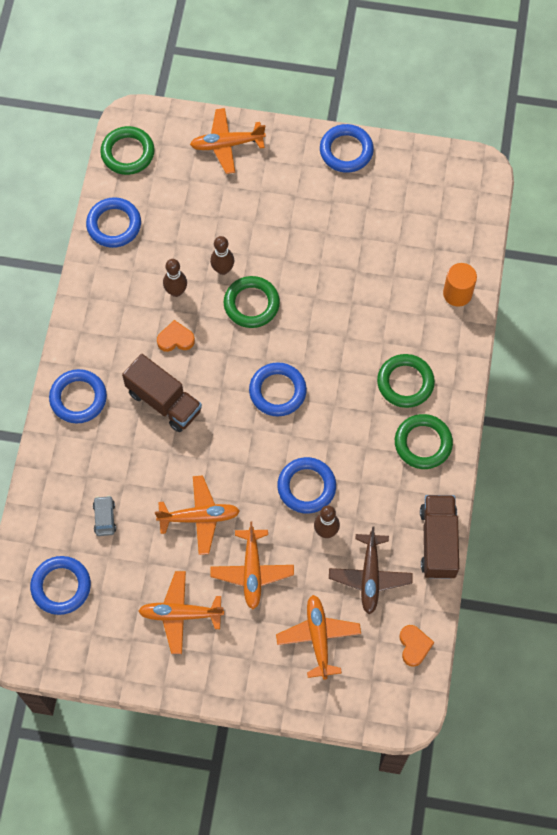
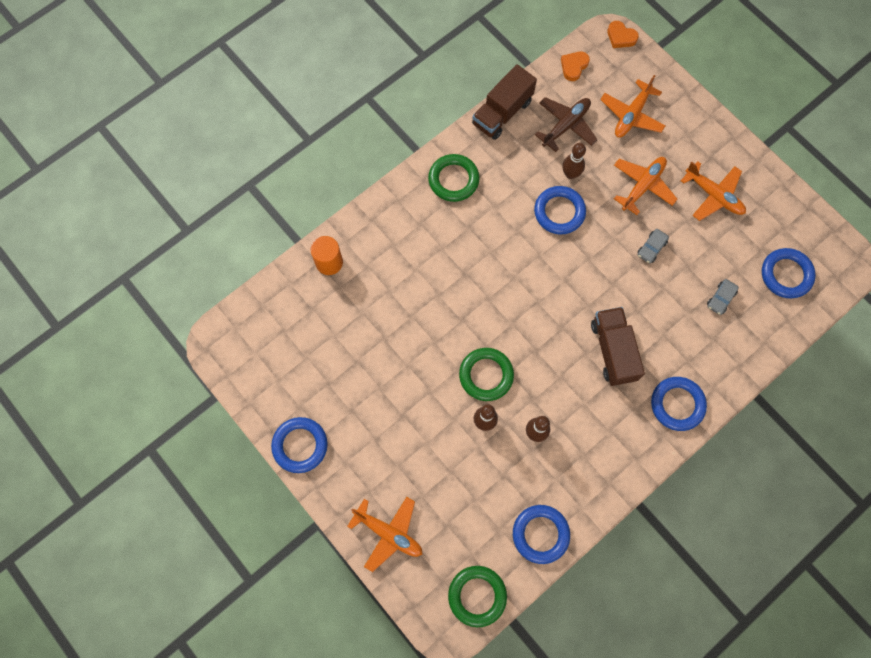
camera: 140 degrees left, 5 degrees up
(175, 339) = (566, 393): orange heart -> orange heart (621, 37)
(199, 517) = (651, 248): orange plane -> grey car
(277, 391) = (523, 293): blue ring -> none
(405, 383) = (427, 229): green ring -> none

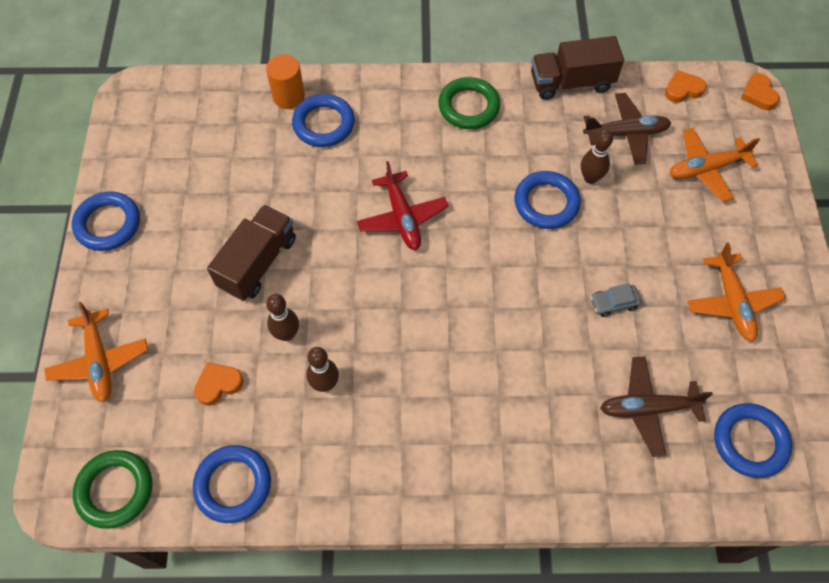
camera: 40 degrees right, 10 degrees down
(474, 486) = (218, 384): none -> orange heart
(482, 290) = (402, 217): none -> red plane
(486, 375) = (330, 293): green ring -> none
(613, 351) = (479, 369): brown truck -> brown truck (258, 263)
(642, 186) = (658, 239): orange plane -> none
(677, 404) = (498, 476): blue ring -> blue ring (324, 124)
(721, 298) = (648, 408): grey car -> brown plane

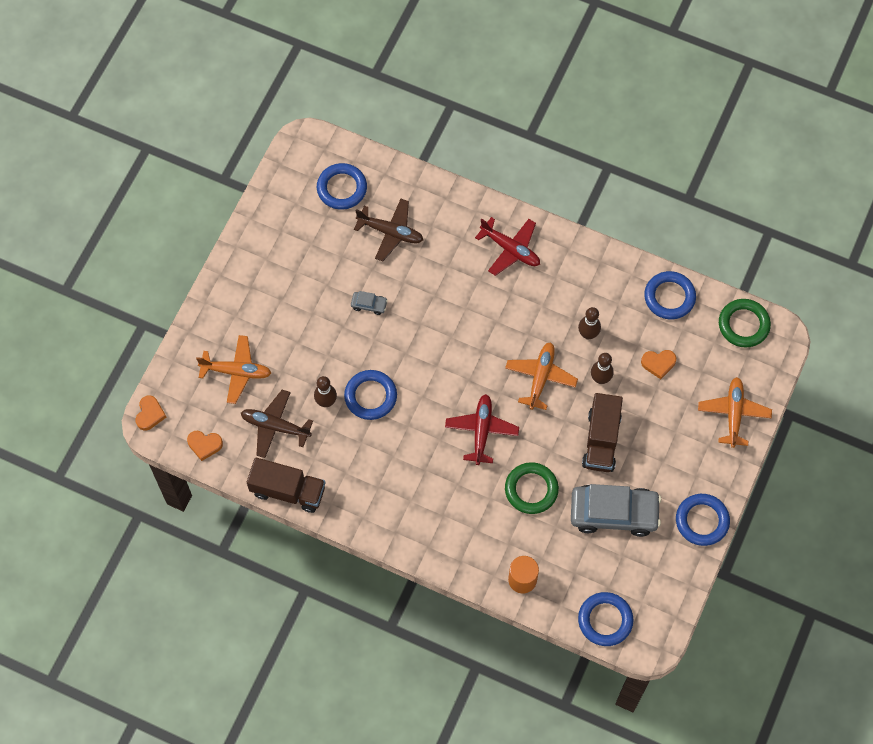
camera: 155 degrees left, 5 degrees up
(214, 193) = (614, 513): none -> grey car
(258, 263) = (601, 440): brown truck -> brown truck turned 45 degrees counterclockwise
(324, 124) = (505, 539): blue ring -> blue ring (605, 620)
(468, 106) = (382, 505): green ring -> green ring (531, 489)
(480, 457) = (510, 249): none -> red plane
(732, 302) = (290, 271): orange plane -> orange plane (540, 377)

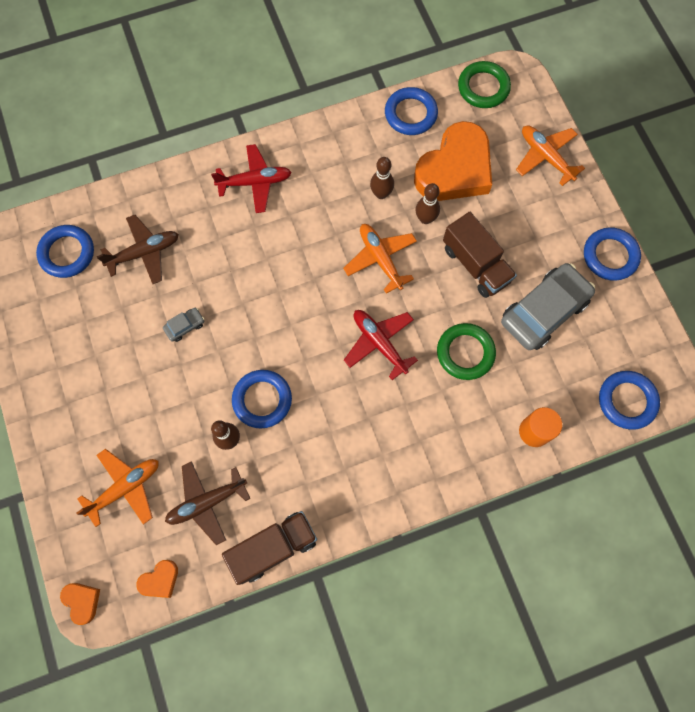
camera: 45 degrees left, 5 degrees up
(658, 364) = (455, 169): orange heart -> orange heart, size x2.45

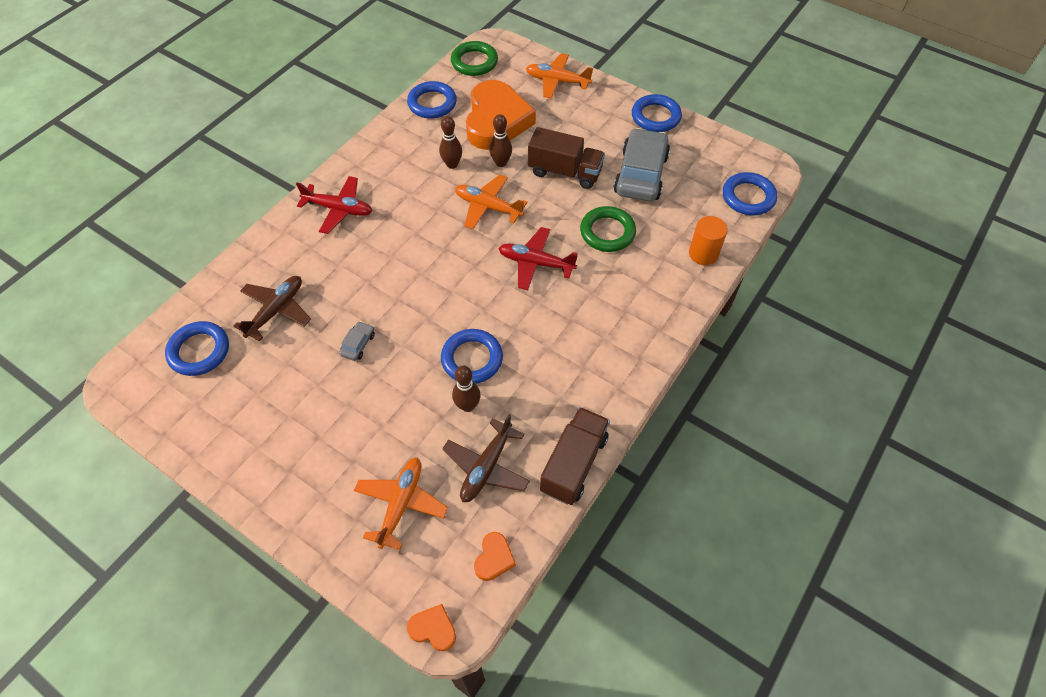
camera: 35 degrees left, 15 degrees down
(255, 182) = (339, 209): red plane -> red plane turned 60 degrees clockwise

